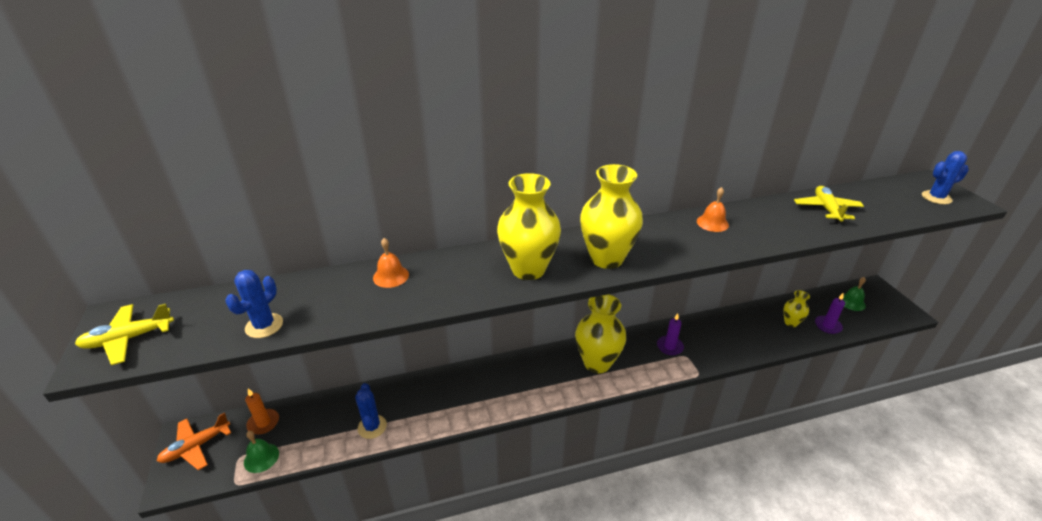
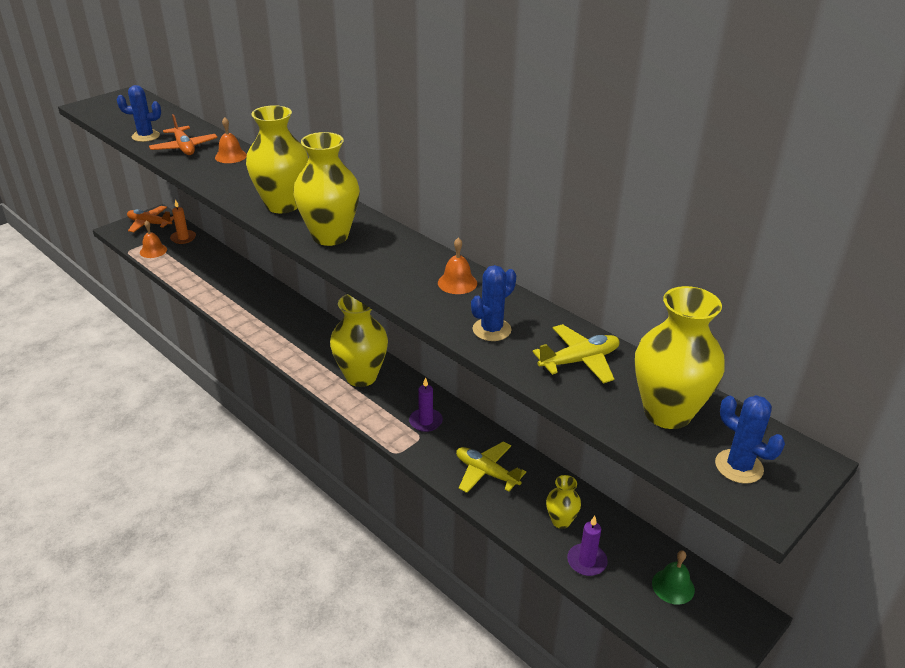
camera: 60 degrees right, 0 degrees up
(128, 339) = (111, 106): yellow plane -> yellow plane (486, 473)
(261, 457) = (153, 251): green bell -> orange bell
(332, 302) = (184, 147): none -> orange plane
(372, 427) = (206, 283): blue cactus -> blue cactus (491, 330)
(885, 200) = (667, 413): none -> yellow vase

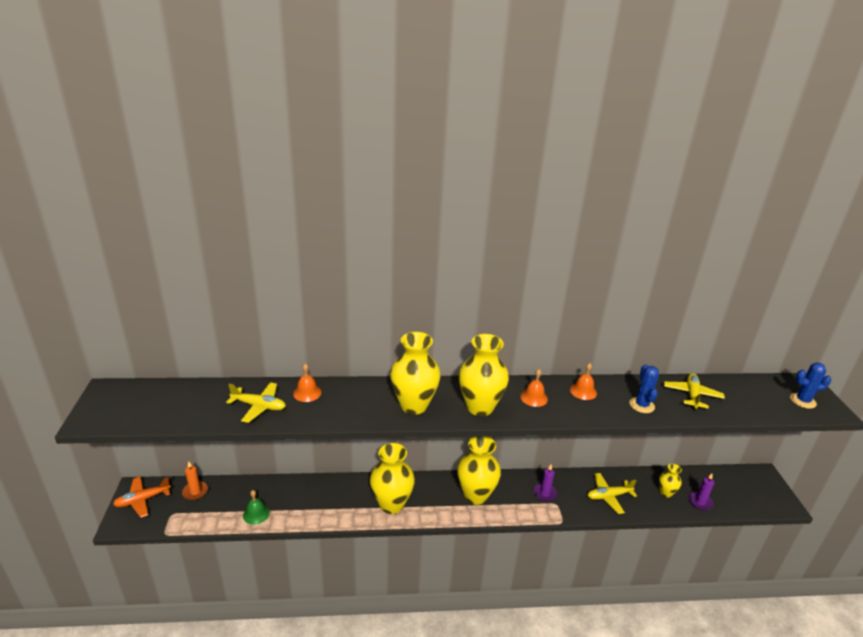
camera: 50 degrees left, 5 degrees down
(146, 136) = (207, 415): blue cactus -> none
(153, 251) = (188, 518): orange bell -> orange bell (534, 397)
(184, 147) = (259, 406): orange plane -> yellow plane
(667, 413) = (752, 396): yellow vase -> yellow vase (391, 504)
(673, 586) = (733, 485): green bell -> green bell (256, 514)

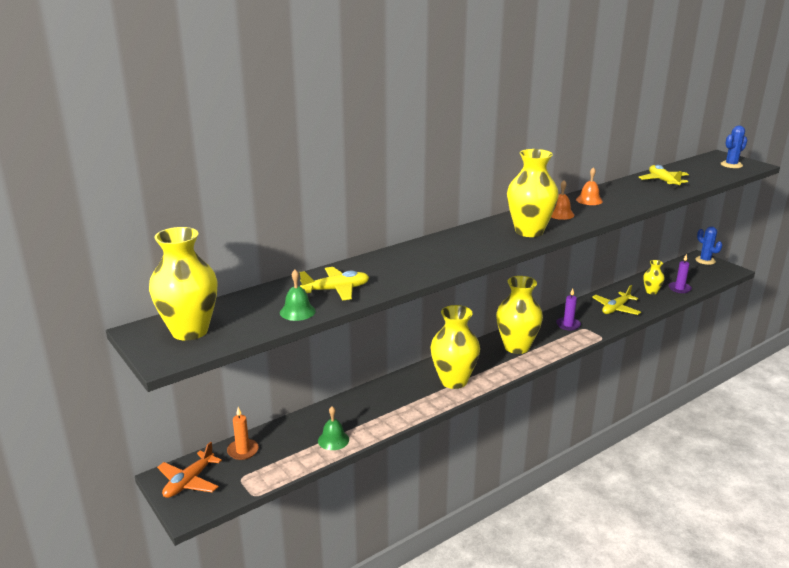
camera: 30 degrees left, 5 degrees down
(209, 416) = (297, 311): none -> green bell
(307, 393) = (367, 267): orange bell -> none
(414, 405) = (475, 246): yellow vase -> yellow vase (190, 331)
(641, 405) = (640, 196): blue cactus -> blue cactus (705, 260)

